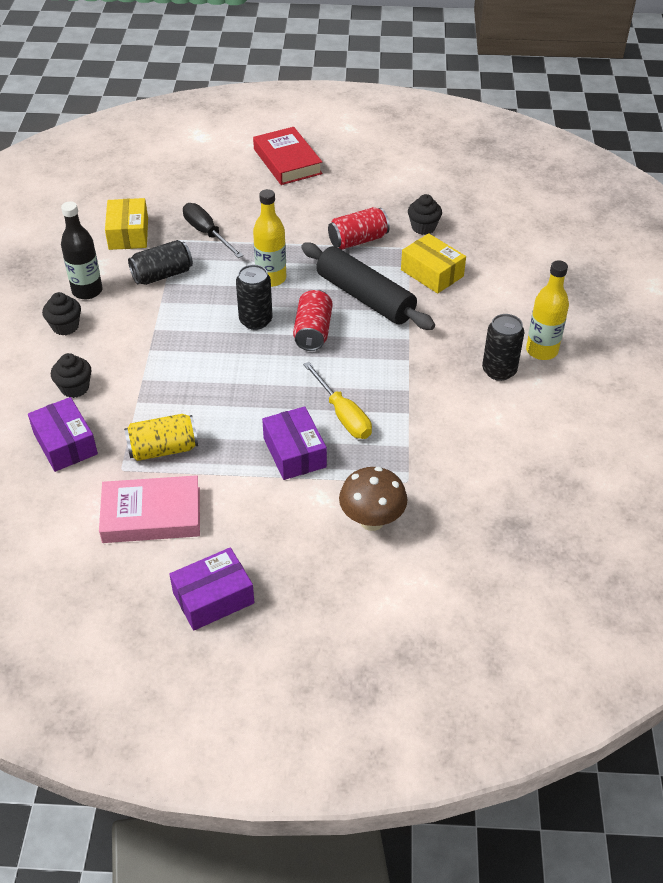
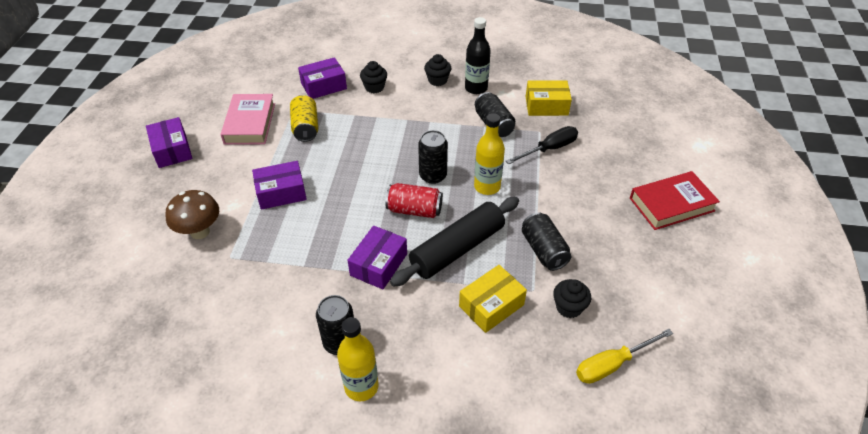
camera: 95 degrees right, 0 degrees up
(343, 415) = (312, 223): yellow screwdriver -> yellow screwdriver (612, 364)
(358, 240) = (543, 250): red can -> black can
(396, 353) = (378, 264): none -> purple box

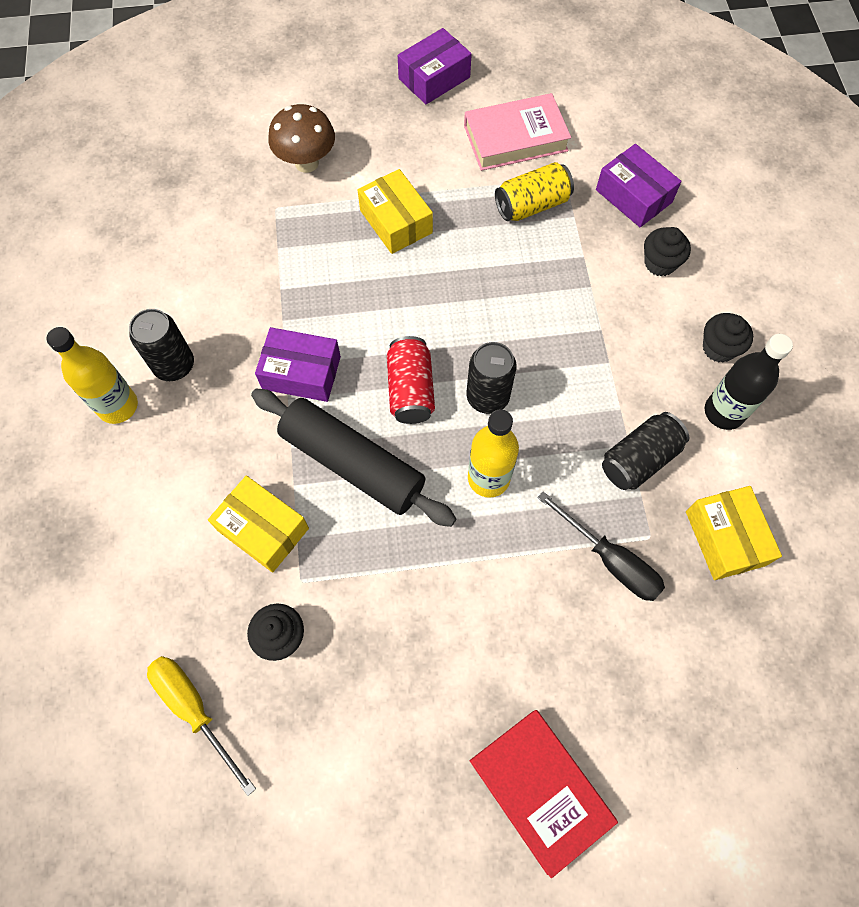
camera: 75 degrees right, 20 degrees up
(281, 192) = (396, 221): purple box -> yellow box
(543, 250) = (380, 585): black can -> none

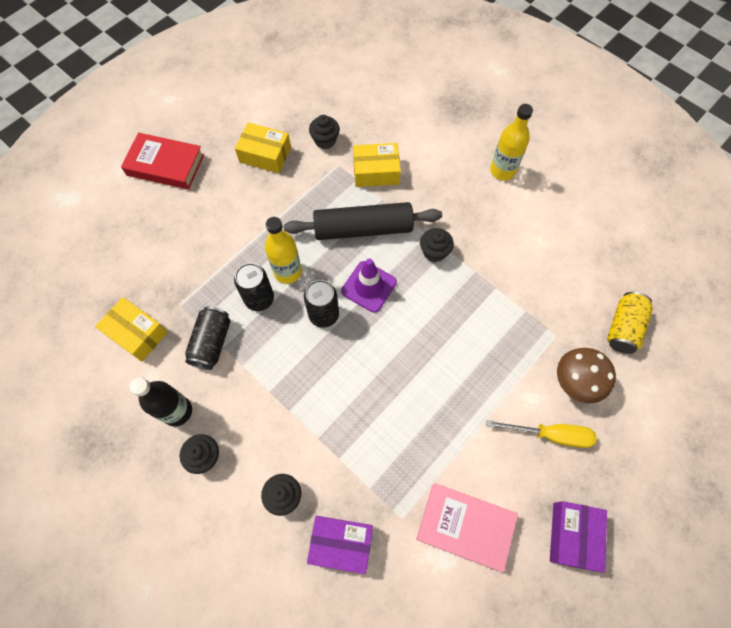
camera: 140 degrees right, 0 degrees up
(174, 365) = (500, 207): black can -> black can (259, 299)
(194, 709) = (335, 96): yellow screwdriver -> yellow screwdriver (550, 435)
(301, 372) = (434, 252): purple box -> black cupcake
(396, 221) = (477, 385): yellow box -> yellow box (265, 155)
(410, 390) = (369, 286): red can -> purple traffic cone
(515, 138) = (465, 526): pink book -> pink book turned 75 degrees clockwise
(532, 205) = (404, 473): yellow can -> yellow can (623, 328)
(610, 560) = (194, 277): black screwdriver -> none

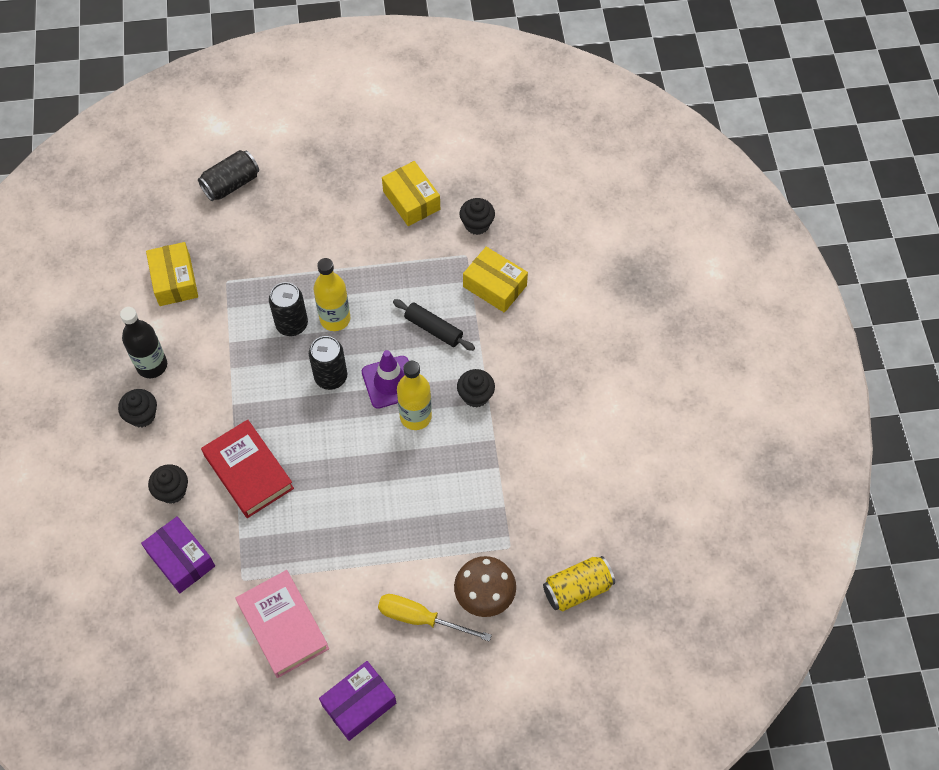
camera: 40 degrees right, 5 degrees down
(165, 165) = (319, 150): red book -> red book (248, 472)
(212, 343) = (223, 332): black can -> black can (231, 184)
(363, 228) = (433, 329): black rolling pin -> black rolling pin, size x0.55
(502, 171) = (614, 370): yellow bottle -> yellow bottle (415, 416)
(550, 435) = (420, 618): yellow screwdriver -> yellow screwdriver turned 150 degrees clockwise

